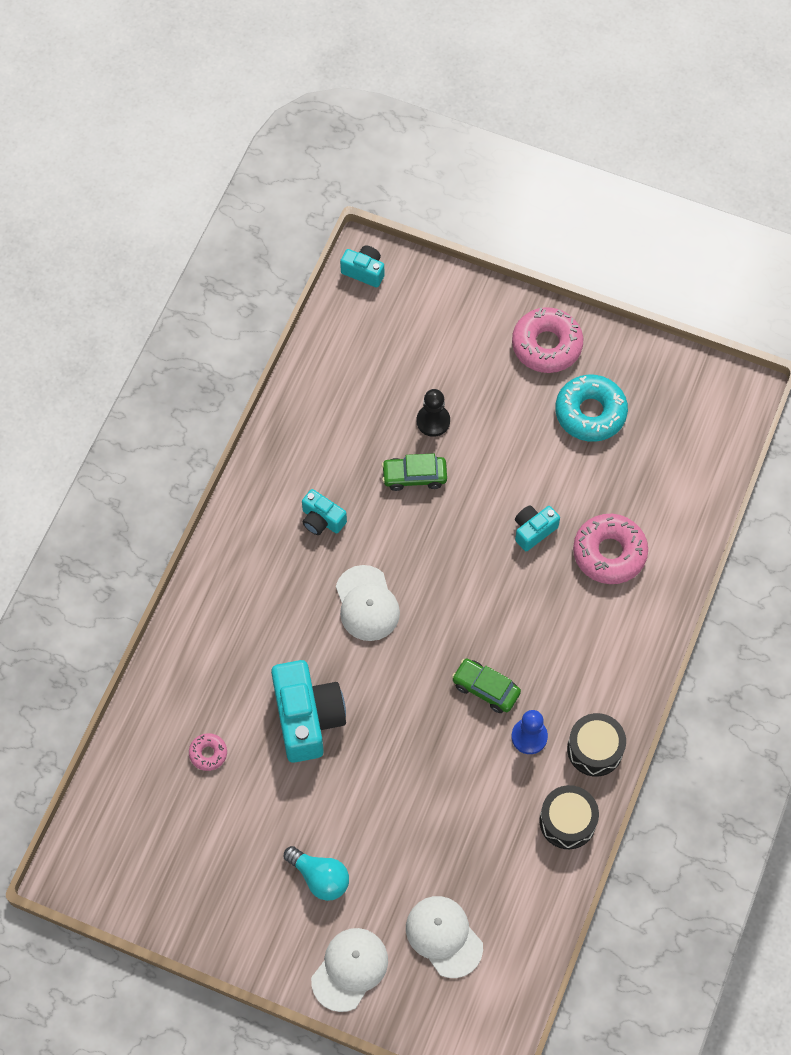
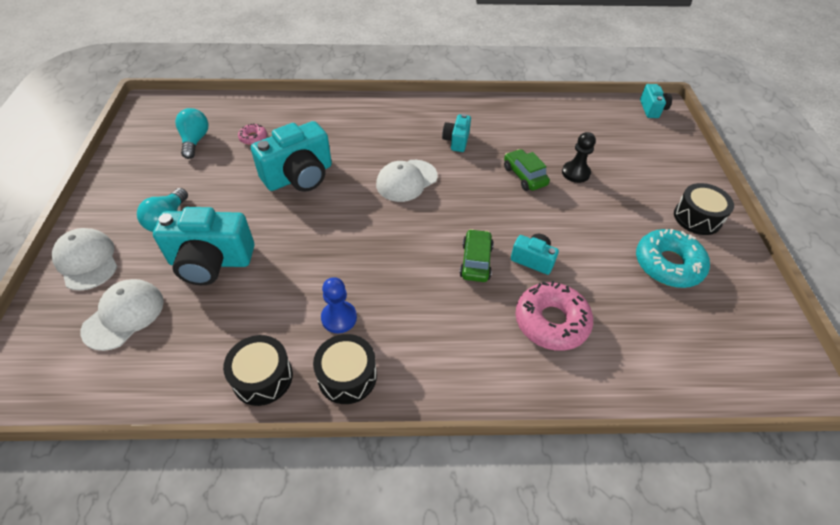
camera: 65 degrees right, 15 degrees down
(182, 825) = (195, 141): none -> turquoise light bulb
(350, 969) = (87, 261): white cap -> white cap turned 135 degrees counterclockwise
(405, 841) = (211, 262): none -> turquoise camera
(485, 689) = (371, 272): green car -> green car (475, 261)
(546, 345) = (697, 217): pink donut -> black drum

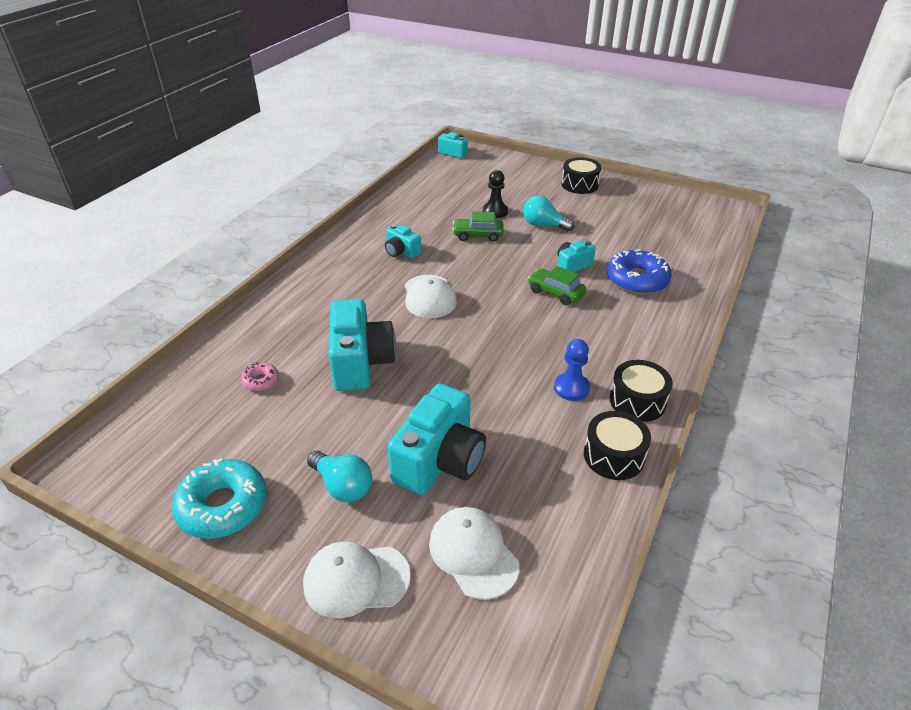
camera: 60 degrees left, 10 degrees down
(195, 141) = (214, 432): turquoise light bulb -> turquoise light bulb (543, 225)
(551, 322) = (637, 280): pink donut -> blue donut
(668, 264) = (614, 213): turquoise donut -> turquoise donut (223, 506)

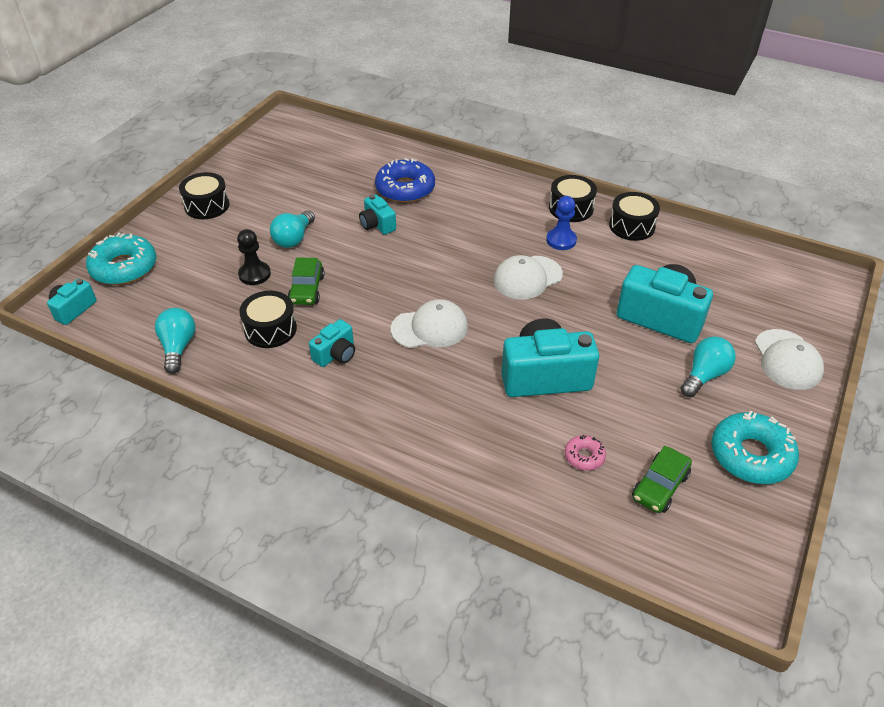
camera: 90 degrees left, 5 degrees up
(415, 191) = (178, 347): none -> turquoise light bulb
(431, 223) = (270, 329): none -> black drum
(473, 553) = (742, 299): white cap -> white cap (527, 278)
(498, 163) = (124, 267): none -> turquoise donut
(555, 293) = (424, 239): green car -> green car (660, 486)

